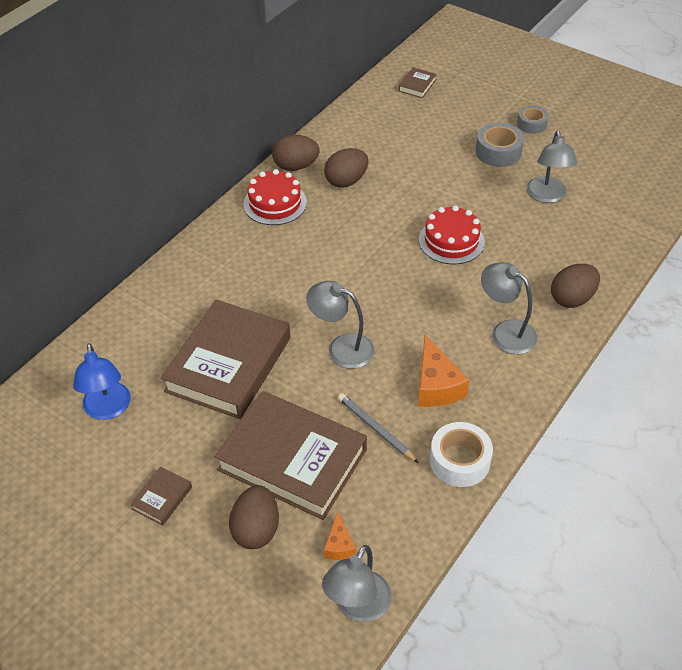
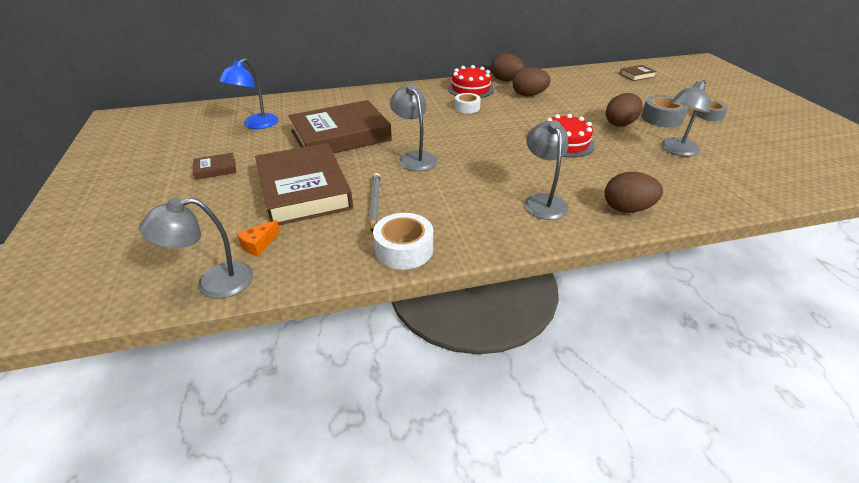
camera: 40 degrees right, 10 degrees down
(256, 529) = (231, 208): brown egg -> brown egg (620, 124)
(307, 239) = (467, 108): none -> white tape
(436, 385) = (448, 203): orange cheese -> none

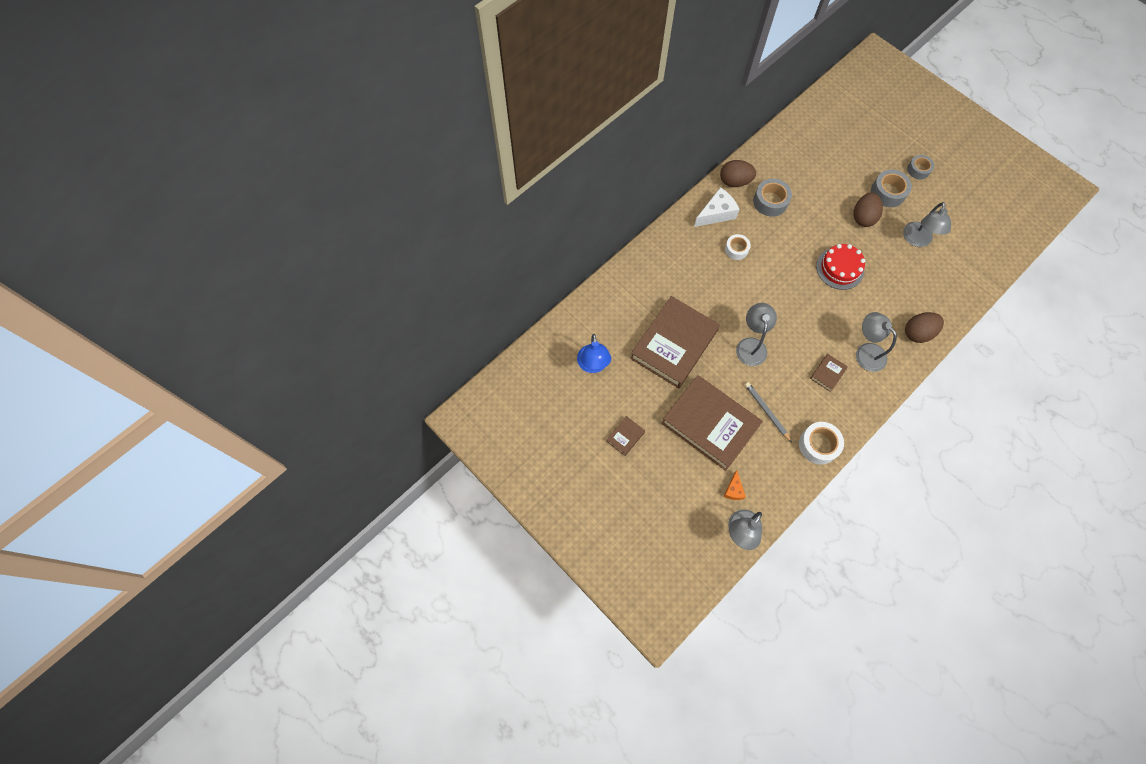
camera: 30 degrees left, 30 degrees up
(414, 157) = (751, 345): grey lamp -> grey lamp turned 60 degrees clockwise
(470, 89) = (716, 213): red cake -> white cheese
(528, 95) = (770, 201): brown egg -> grey tape
(637, 75) = (836, 116): brown book -> brown book (827, 373)

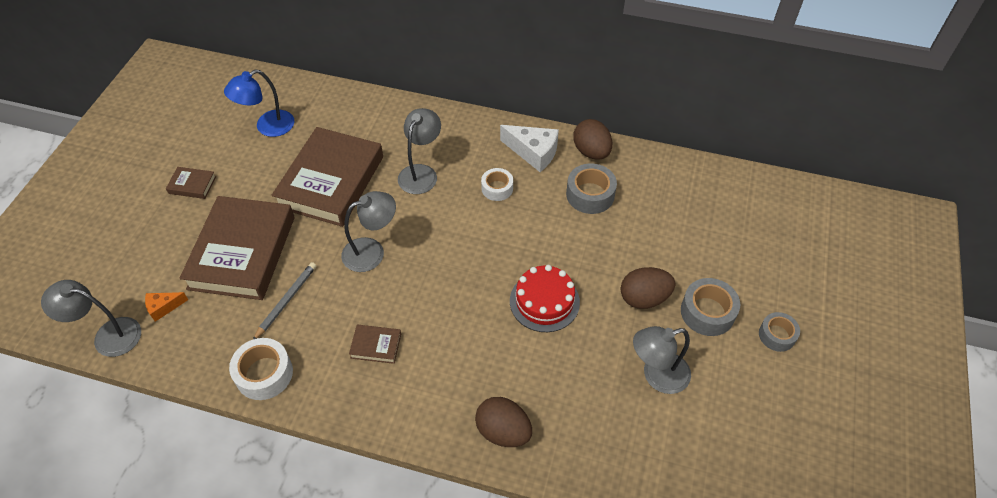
camera: 60 degrees right, 15 degrees down
(674, 345) = (331, 181): brown book -> brown book turned 75 degrees counterclockwise
(865, 352) = (433, 378): grey lamp -> grey lamp (421, 173)

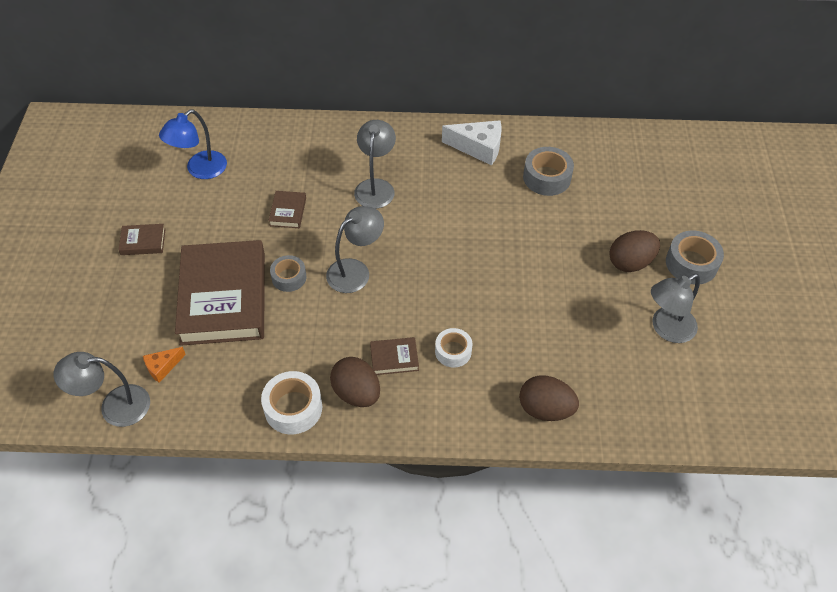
camera: 15 degrees left, 0 degrees up
(286, 301) = (288, 335): grey pencil -> none
(331, 181) = (288, 212): brown book -> brown book, size x0.41
(497, 188) = (456, 188): white tape -> white tape (453, 351)
(544, 301) = (540, 284): red cake -> none
(591, 152) = (533, 137): brown egg -> brown egg (356, 393)
(777, 335) = (759, 271): grey tape -> grey tape (289, 277)

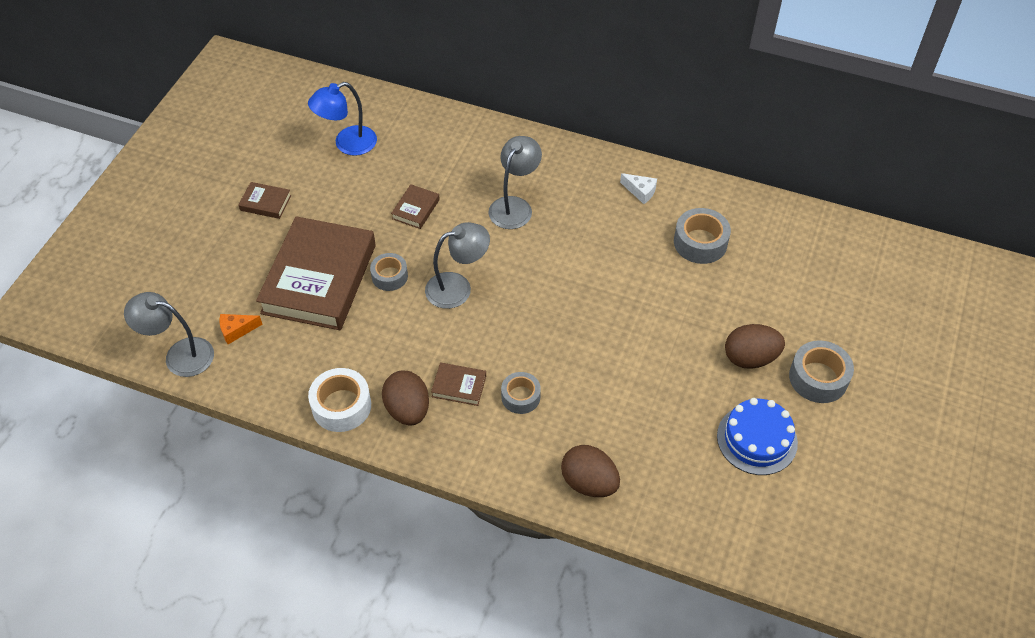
camera: 20 degrees right, 0 degrees up
(453, 351) = (520, 397): white tape -> grey tape
(478, 148) = (640, 191): white cheese -> white cheese, size x0.56
(666, 329) = (757, 439): grey lamp -> blue cake

